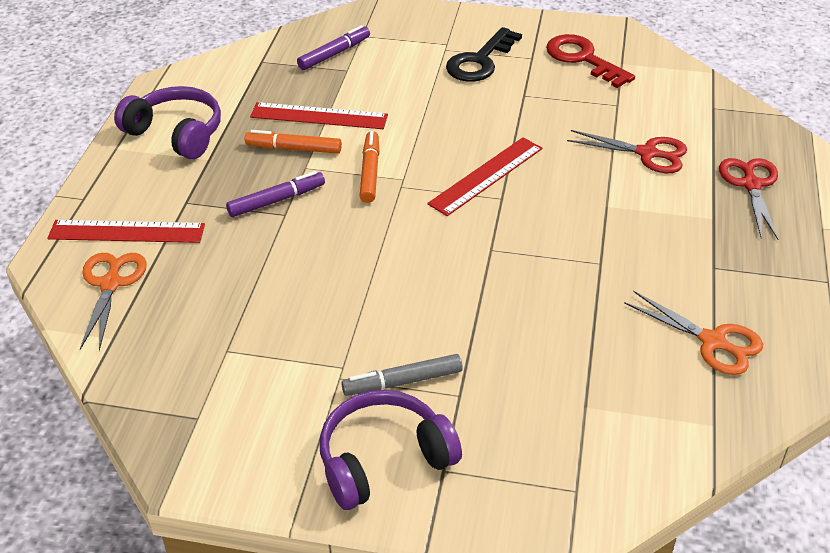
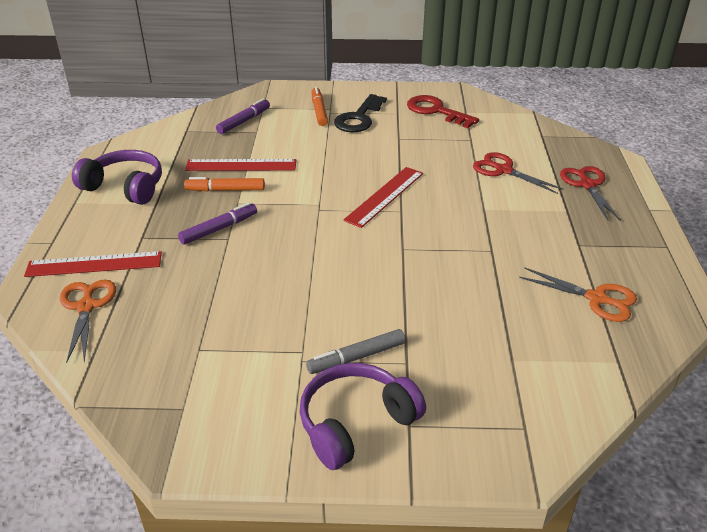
camera: 10 degrees left, 5 degrees down
(370, 172) = (291, 202): orange marker -> orange marker (319, 111)
(647, 153) = (503, 170): red scissors -> red scissors turned 150 degrees counterclockwise

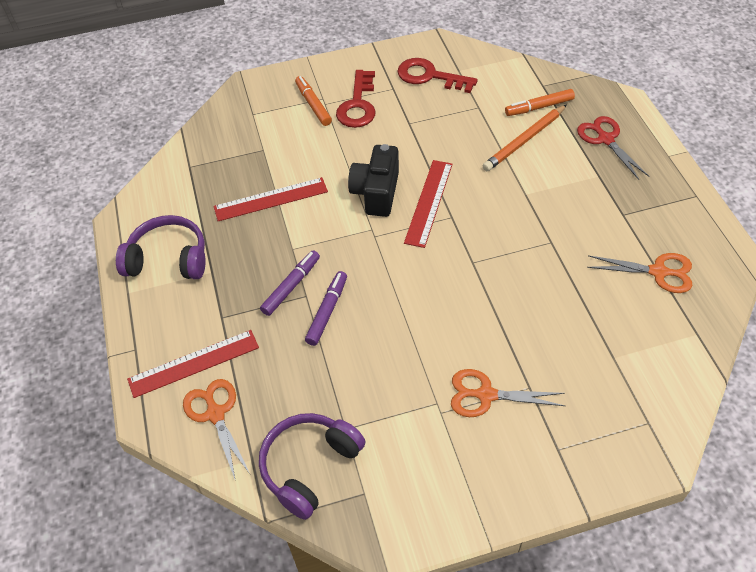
camera: 15 degrees left, 15 degrees up
(225, 190) = (272, 236): orange marker -> orange marker (539, 107)
(244, 121) = (243, 138): purple marker -> purple marker (327, 311)
(339, 179) = (376, 193): none -> black camera
(356, 423) = (515, 461): purple headphones -> purple headphones (309, 466)
(357, 357) = (486, 395): grey marker -> orange scissors
(359, 118) = (358, 105): black key -> red key
(503, 170) = (524, 140): red scissors -> orange pencil

